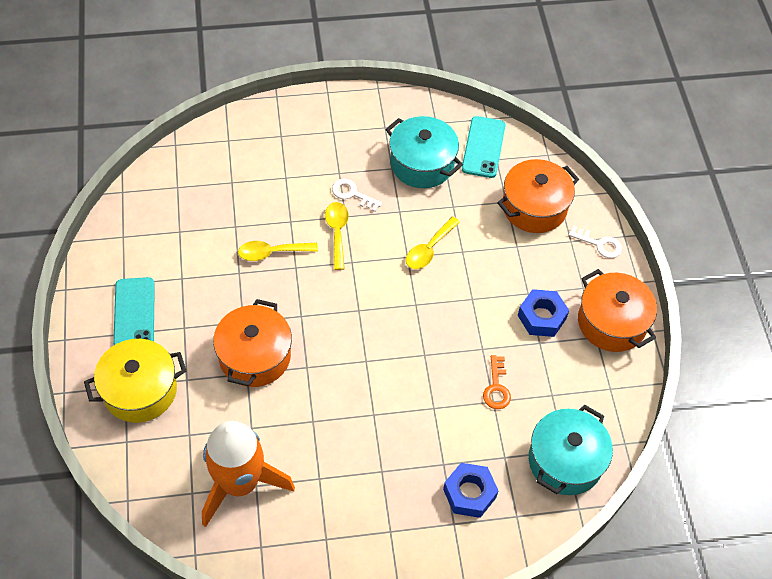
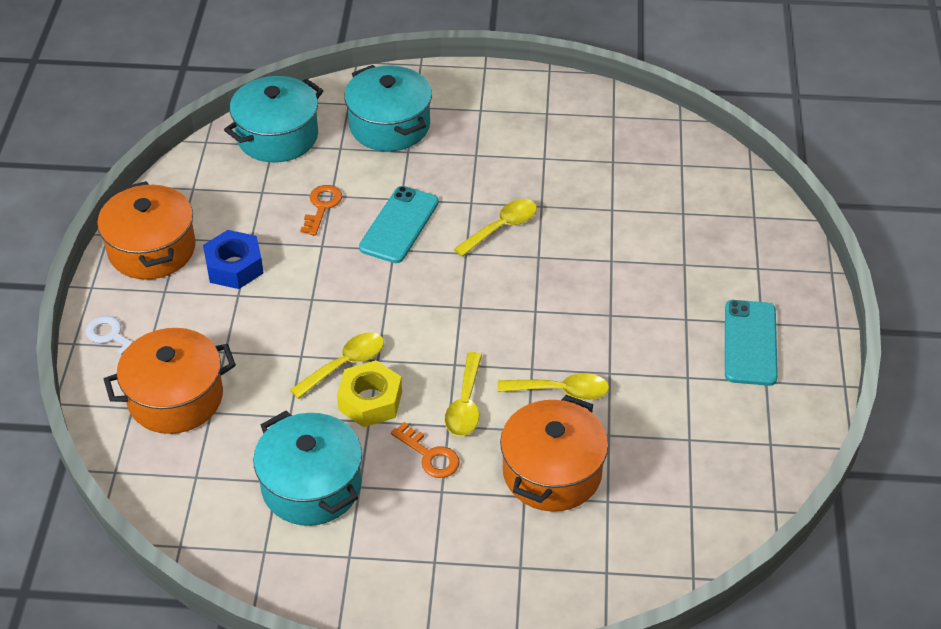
camera: 165 degrees left, 10 degrees down
(140, 390) = (740, 261): yellow pot -> none
(239, 483) = (630, 165): orange rocket -> none
(255, 356) = (599, 276): orange pot -> orange pot (552, 472)
(342, 391) = (501, 228): none -> yellow spoon
(352, 194) = (429, 455): white key -> orange key
(403, 225) = (370, 401): none -> yellow nut
(469, 493) = (389, 125): blue nut -> turquoise pot
(483, 147) = (207, 498): turquoise phone -> turquoise phone (399, 225)

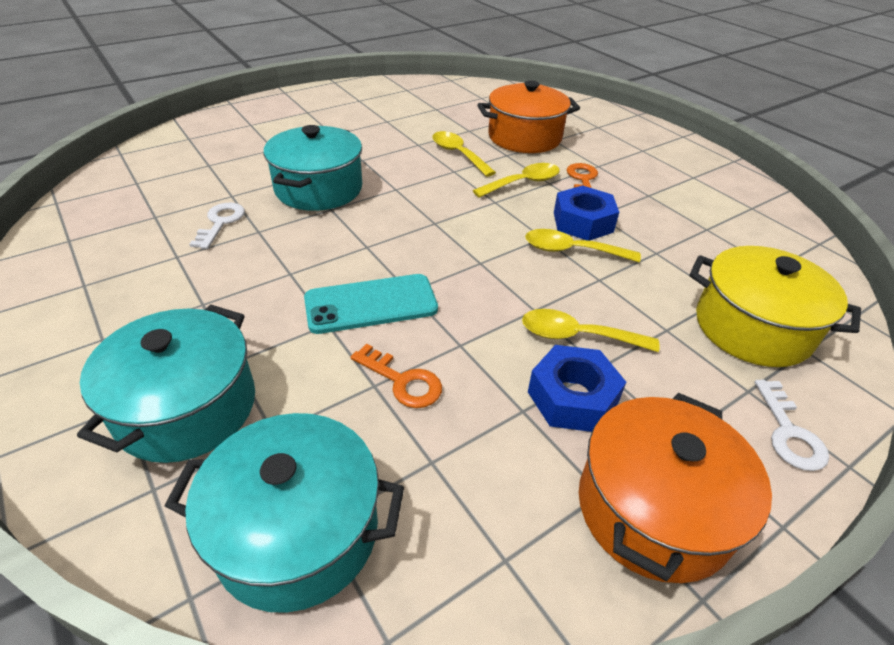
camera: 130 degrees left, 5 degrees down
(175, 398) = (752, 328): orange pot -> yellow pot
(311, 486) = (683, 213): turquoise pot -> turquoise pot (319, 189)
(322, 207) = (402, 381): orange key -> orange key turned 120 degrees counterclockwise
(370, 401) = (583, 222): yellow nut -> blue nut
(501, 228) = (312, 240): yellow spoon -> yellow spoon (577, 336)
(571, 190) = (220, 223): none -> white key
(750, 343) = (331, 110): turquoise phone -> none

